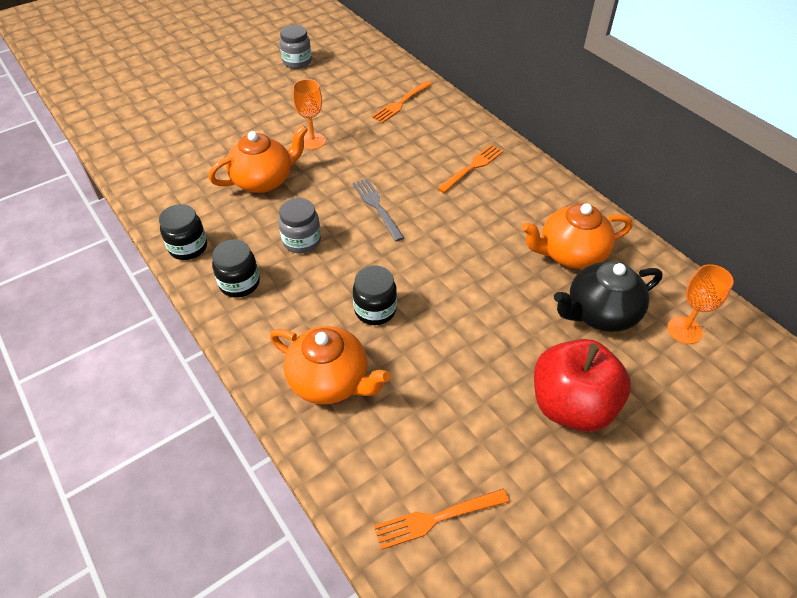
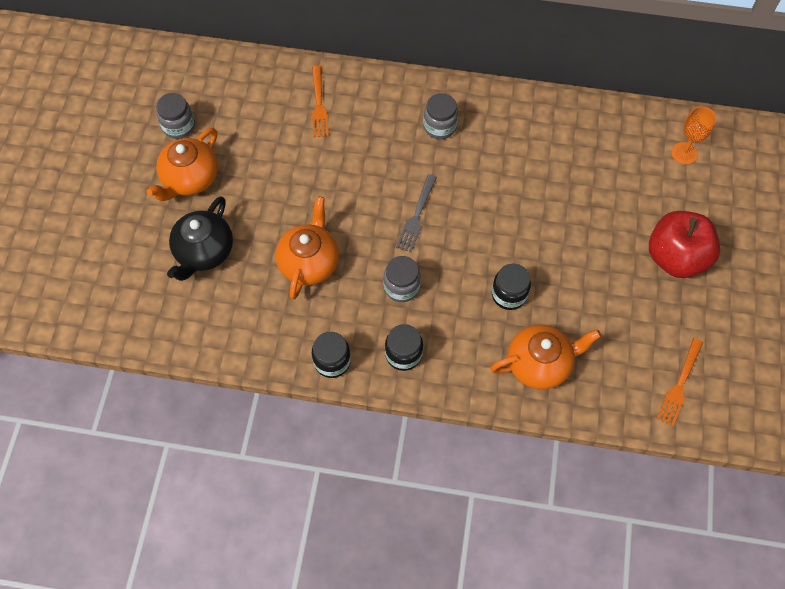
camera: 45 degrees left, 15 degrees up
(312, 141) = (298, 197): orange goblet -> none
(377, 207) = (416, 216): grey fork -> grey fork turned 90 degrees counterclockwise
(472, 167) = (440, 126): orange fork -> grey jar
(570, 254) = (574, 149): orange teapot -> orange teapot (190, 179)
(600, 313) = (632, 181): black teapot -> black teapot (204, 252)

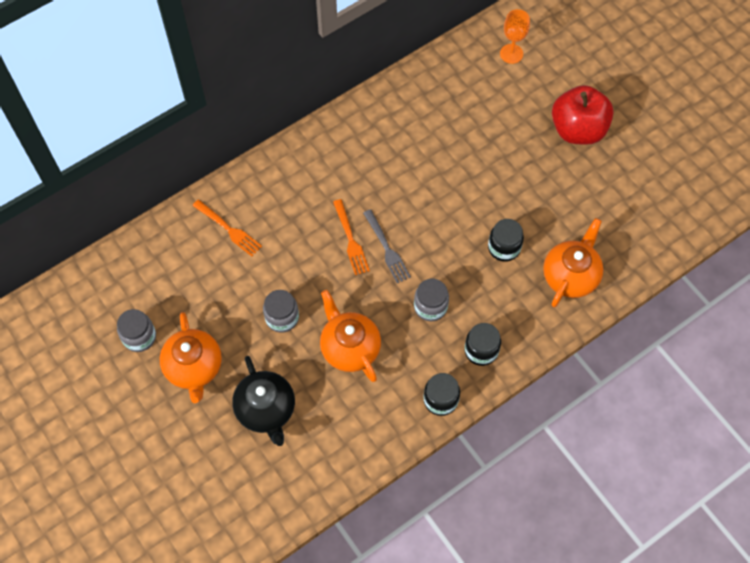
camera: 45 degrees left, 0 degrees up
(440, 126) = (333, 171): grey jar -> grey jar (282, 318)
(679, 384) = (663, 211): orange fork -> orange fork (350, 240)

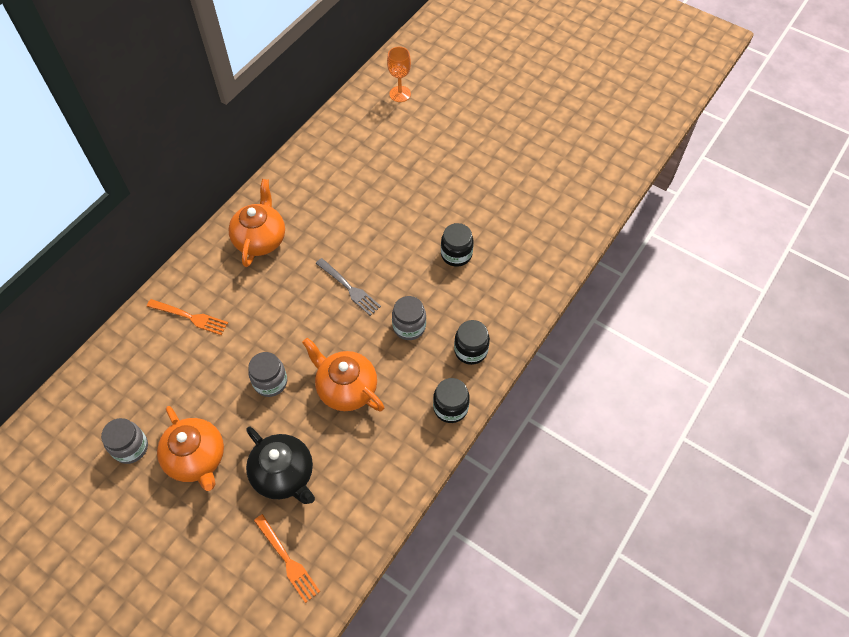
camera: 20 degrees left, 5 degrees down
(350, 240) = (312, 291): orange fork -> orange fork (287, 560)
(570, 275) = (524, 260): orange teapot -> orange teapot (260, 239)
(578, 130) = (481, 138): red apple -> none

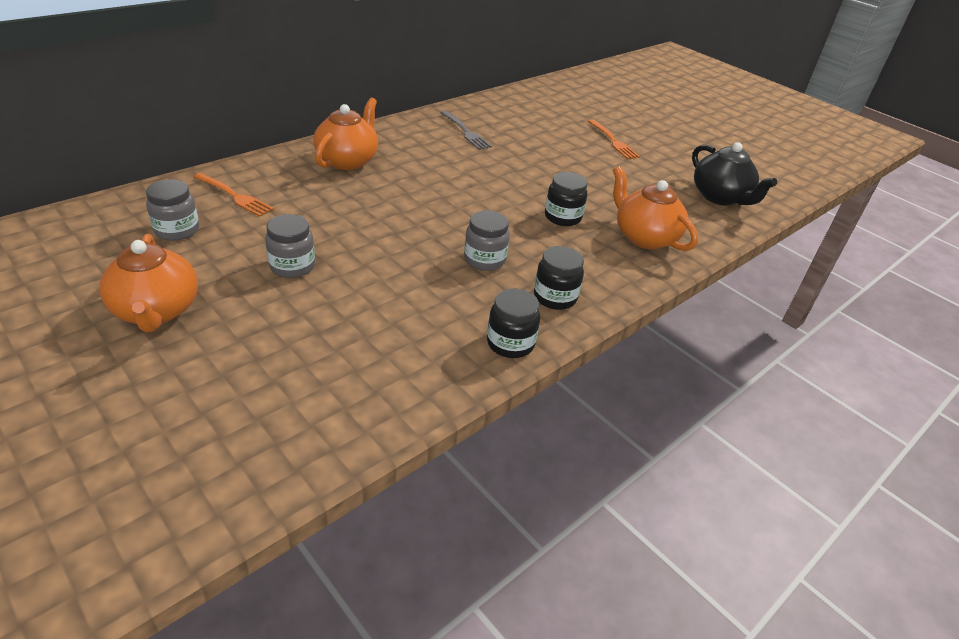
camera: 10 degrees right, 20 degrees down
(130, 447) = (85, 281): grey jar -> grey jar (177, 230)
(284, 475) = (257, 354): black teapot -> black teapot (720, 197)
(287, 560) = (204, 448): orange fork -> orange fork (613, 141)
(346, 388) = (382, 293): orange teapot -> orange teapot (644, 237)
(349, 288) = (427, 214): grey fork -> grey fork (465, 132)
(400, 94) = (540, 104): orange goblet -> none

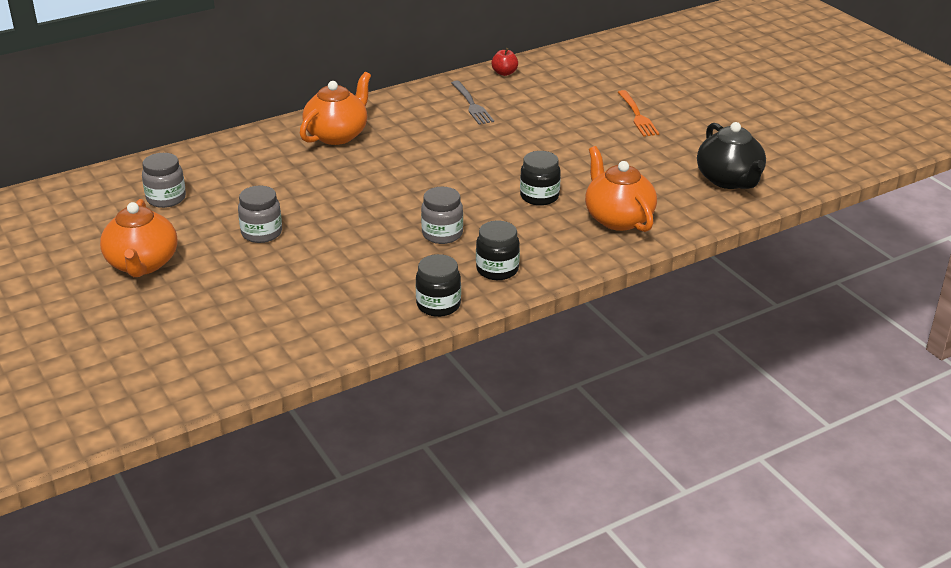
camera: 15 degrees right, 5 degrees down
(234, 196) = (221, 168): orange fork -> none
(484, 105) = (504, 73): none -> red apple

